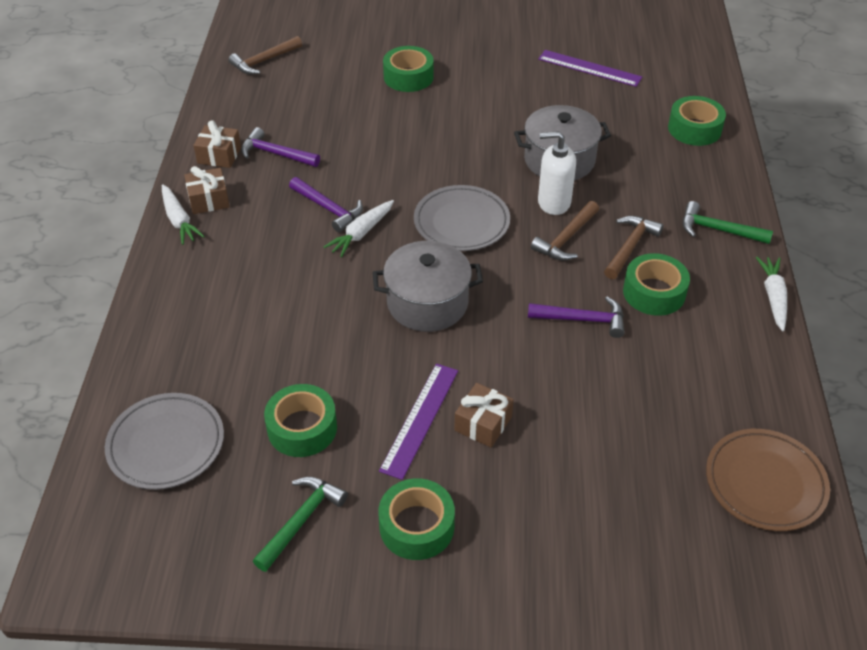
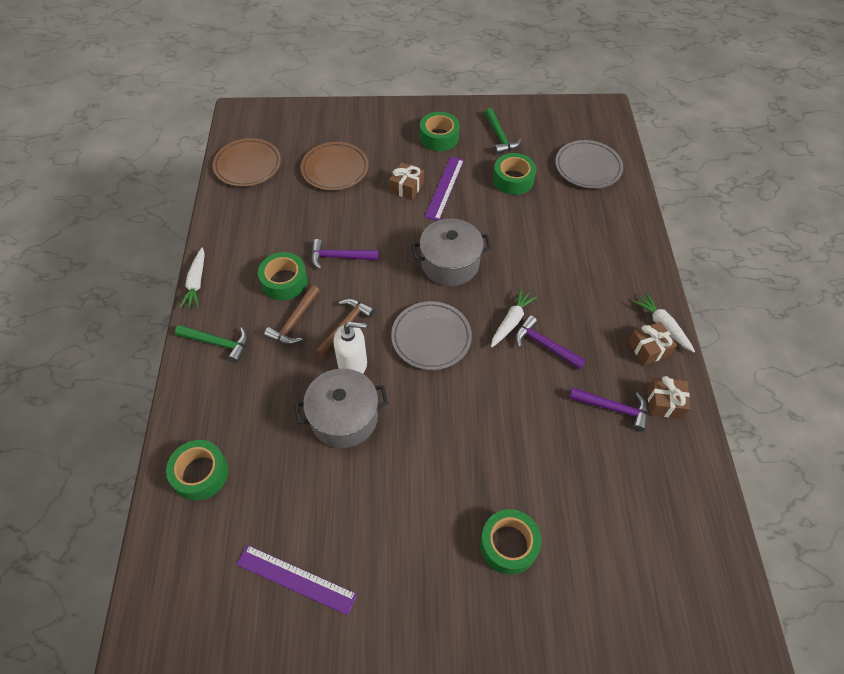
camera: 175 degrees right, 10 degrees up
(264, 61) = (684, 564): brown hammer -> none
(301, 520) = (499, 137): green hammer -> green hammer turned 45 degrees counterclockwise
(608, 466) = (335, 169): none -> brown plate

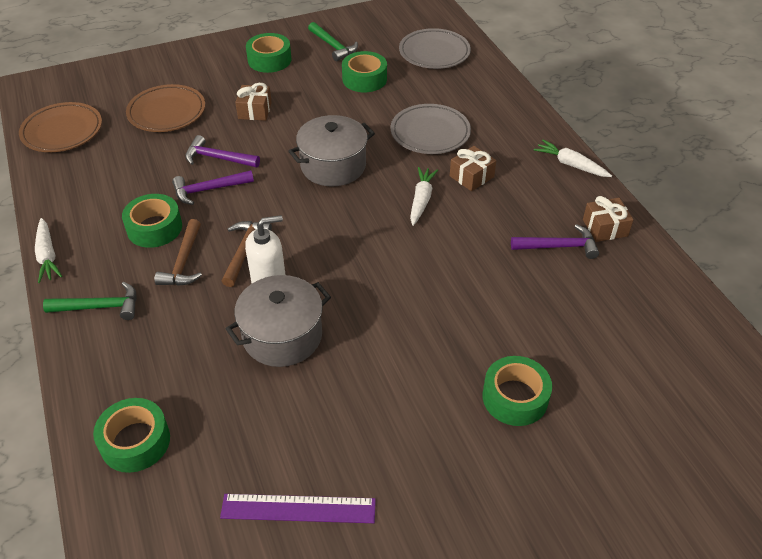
camera: 20 degrees left, 10 degrees down
(431, 338) = (344, 236): grey plate -> grey plate (430, 133)
(444, 188) = (296, 102): purple ruler -> none
(544, 345) = (465, 211): purple hammer -> purple hammer (218, 158)
(649, 348) = (567, 187): brown gift -> brown gift (471, 176)

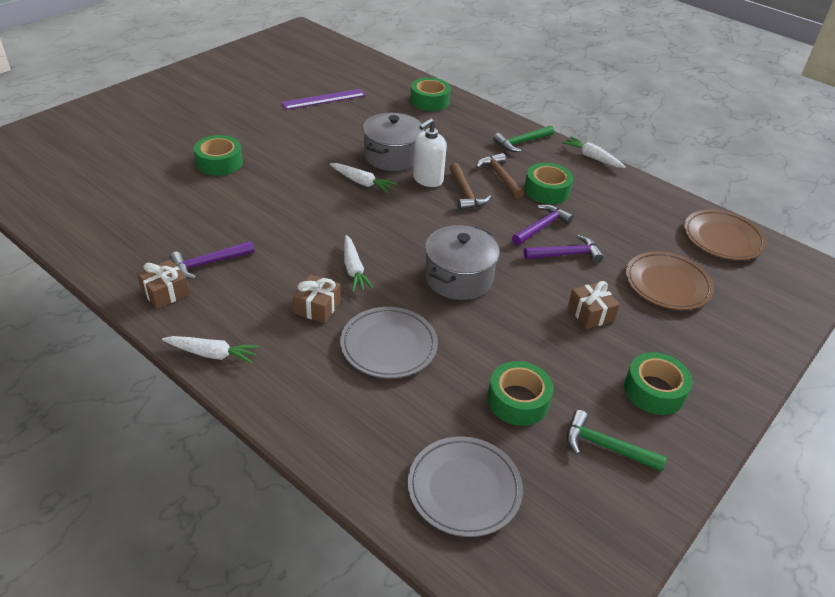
camera: 150 degrees right, 5 degrees down
(349, 303) = (362, 182): none -> white carrot

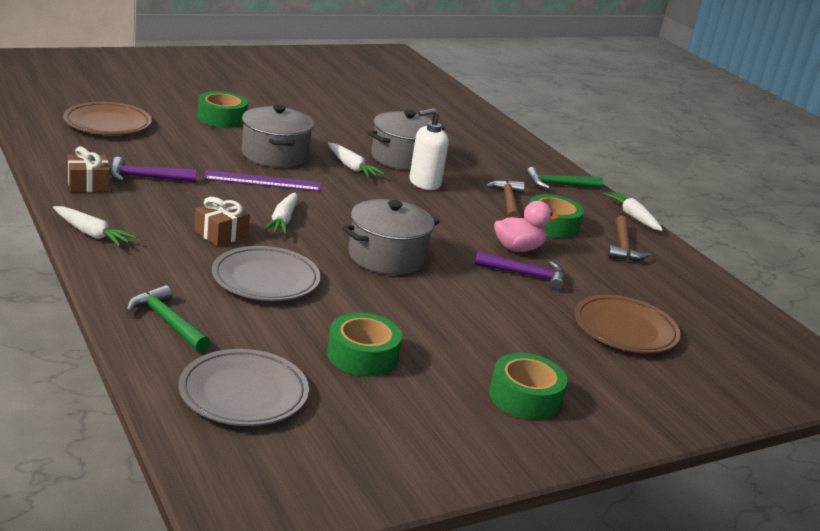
camera: 20 degrees right, 15 degrees down
(293, 191) = (275, 155): none -> grey pot
(323, 99) = (370, 103): purple ruler -> purple ruler (263, 181)
(429, 101) = (484, 131): green tape -> none
(465, 193) = (456, 203): brown hammer -> brown hammer (623, 247)
(541, 227) = (518, 248): purple hammer -> pink duck
(590, 313) = (509, 323): brown gift -> none
(606, 447) = (426, 417): green hammer -> green hammer (167, 322)
(722, 238) = (733, 317): brown plate -> brown plate (107, 124)

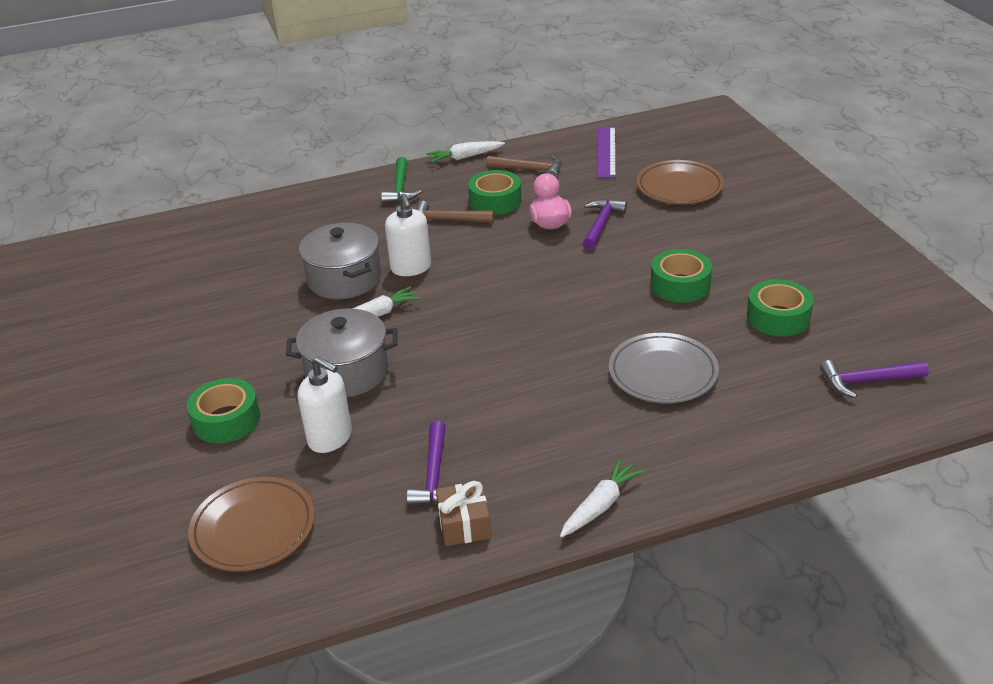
camera: 75 degrees left, 10 degrees up
(167, 322) = (770, 432): green hammer -> none
(196, 147) = (330, 438): none -> white soap dispenser
(221, 234) = (572, 406): brown gift -> none
(243, 393) = (867, 381): grey plate -> purple hammer
(263, 181) = (427, 379): purple ruler -> purple ruler (606, 152)
(283, 221) = (528, 363): white carrot -> none
(387, 257) = (590, 298): grey pot -> none
(525, 397) = (803, 242): green tape -> green tape (680, 285)

